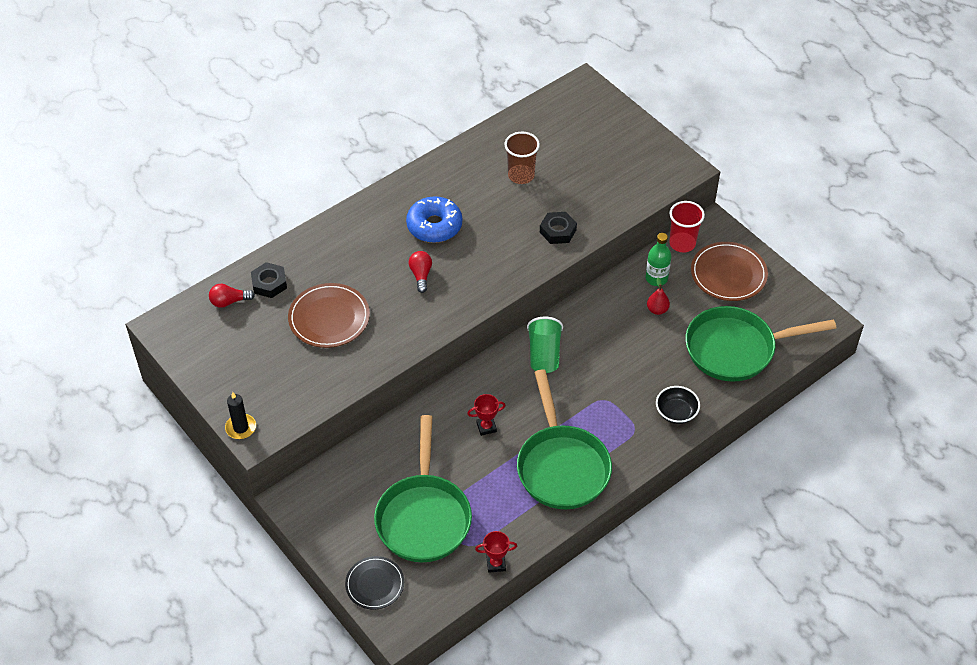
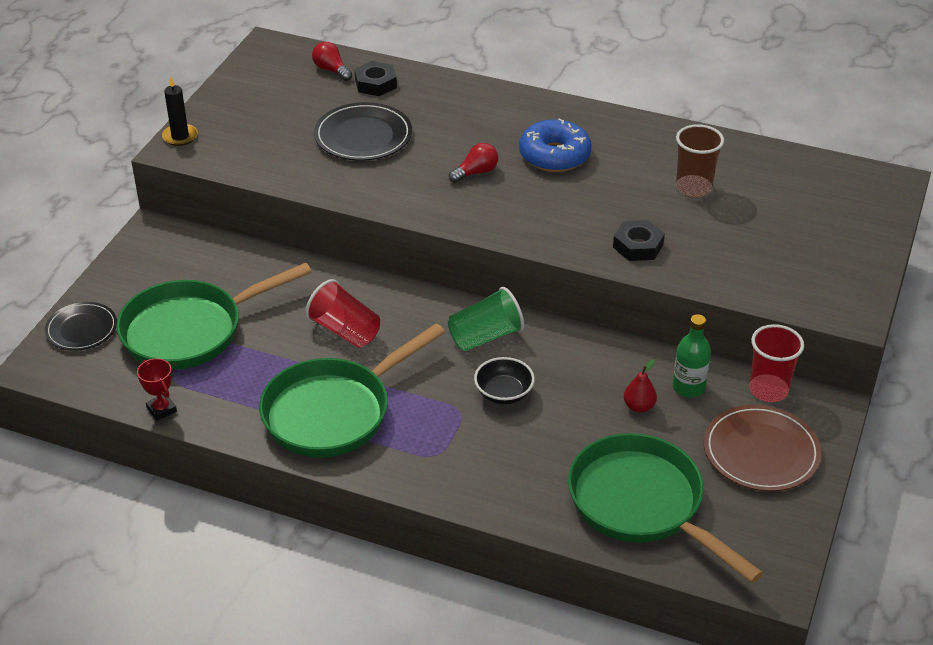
camera: 60 degrees right, 10 degrees down
(329, 318) = (363, 136): brown plate -> black plate
(486, 427) = (345, 330): red trophy -> red cup
(676, 412) = (491, 483): black bowl -> black bowl (503, 393)

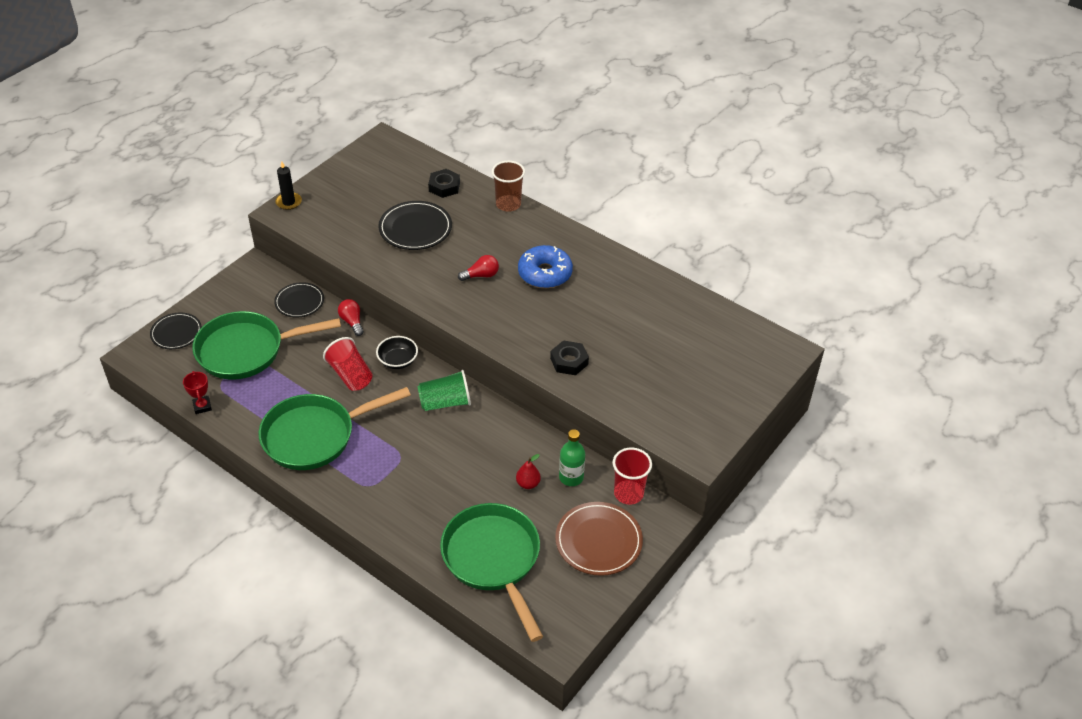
camera: 15 degrees right, 5 degrees up
(233, 259) = (299, 302): none -> black plate
(331, 70) = (418, 169): red light bulb -> red light bulb (352, 322)
(503, 393) = (437, 450): black bowl -> black bowl (398, 361)
(693, 188) = (634, 322): brown cup -> brown cup (508, 204)

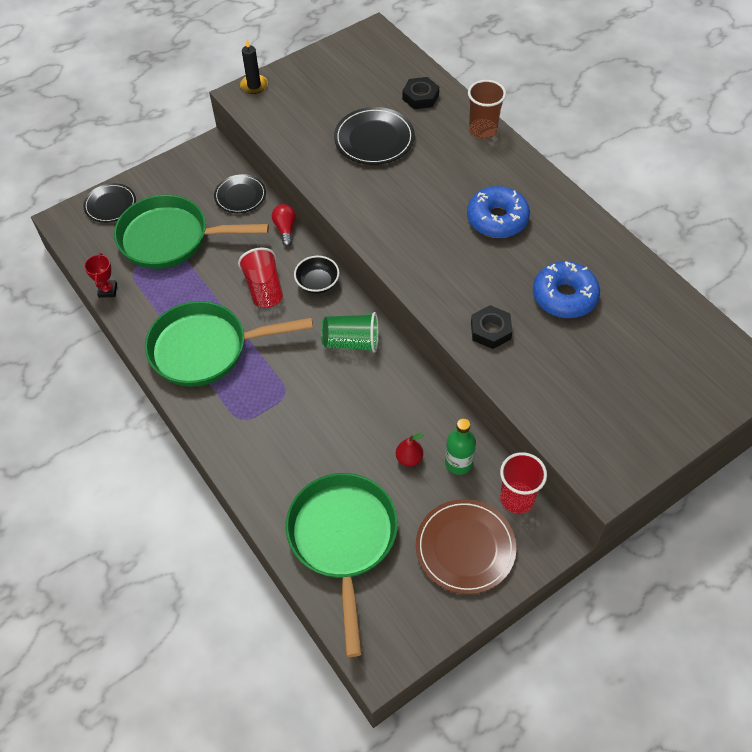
camera: 20 degrees right, 10 degrees up
(481, 275) = (426, 207): red light bulb -> none
(621, 323) = (564, 296): none -> blue donut

